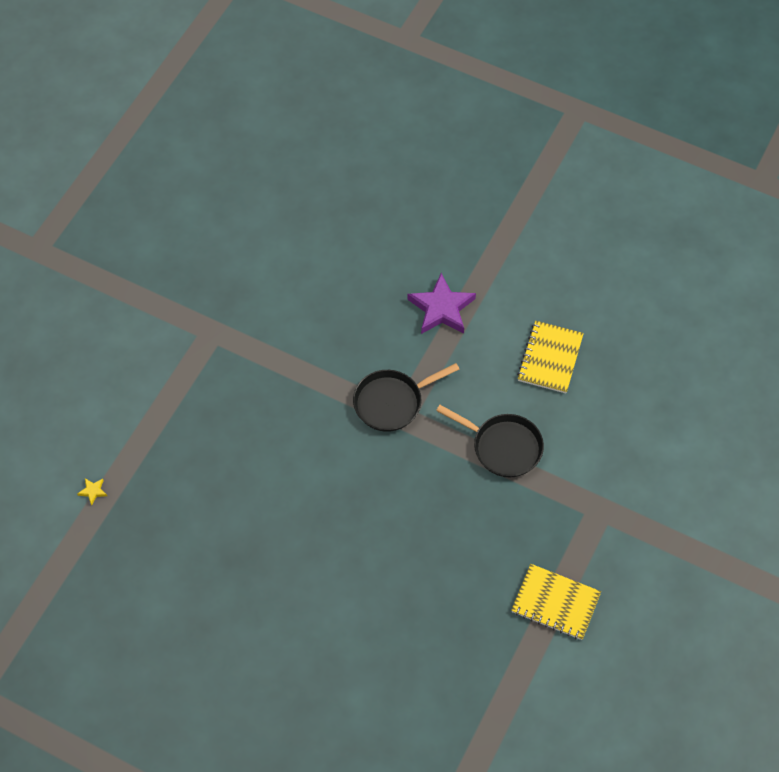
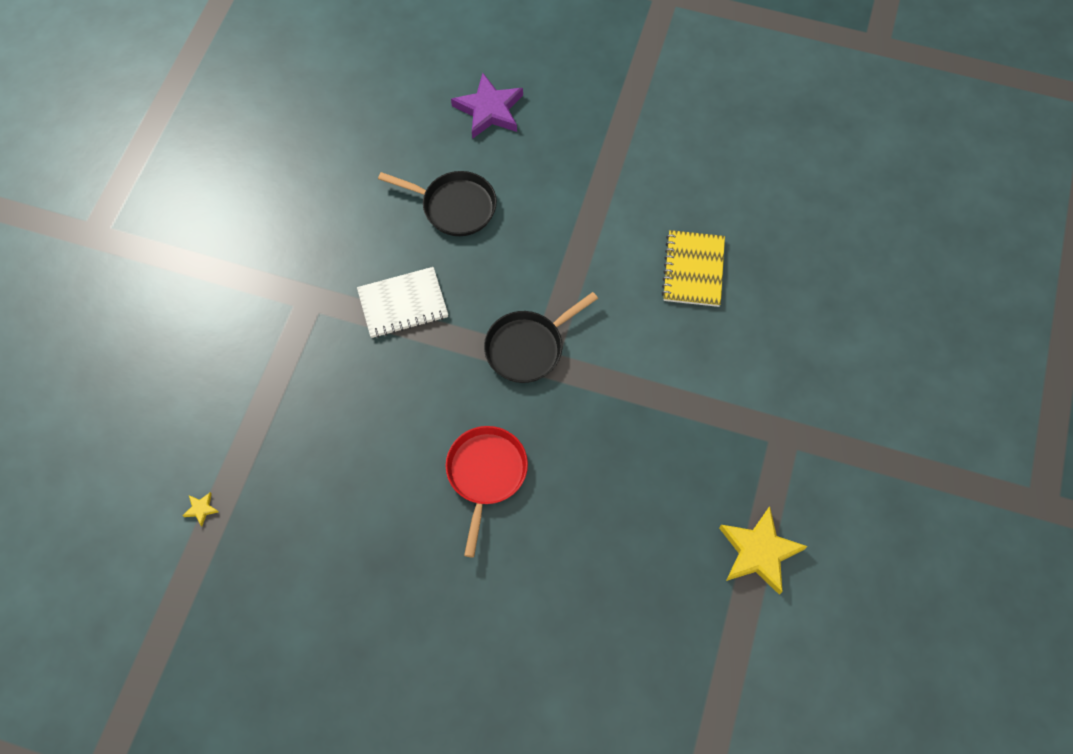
camera: 10 degrees left, 5 degrees up
(291, 349) = (403, 304): none -> white notebook
(335, 502) = (485, 475): none -> red pan
(441, 308) = (563, 232): purple star -> purple star (489, 110)
(503, 446) = (662, 379): black pan -> black pan (454, 206)
(555, 603) = (759, 552): yellow notebook -> yellow star

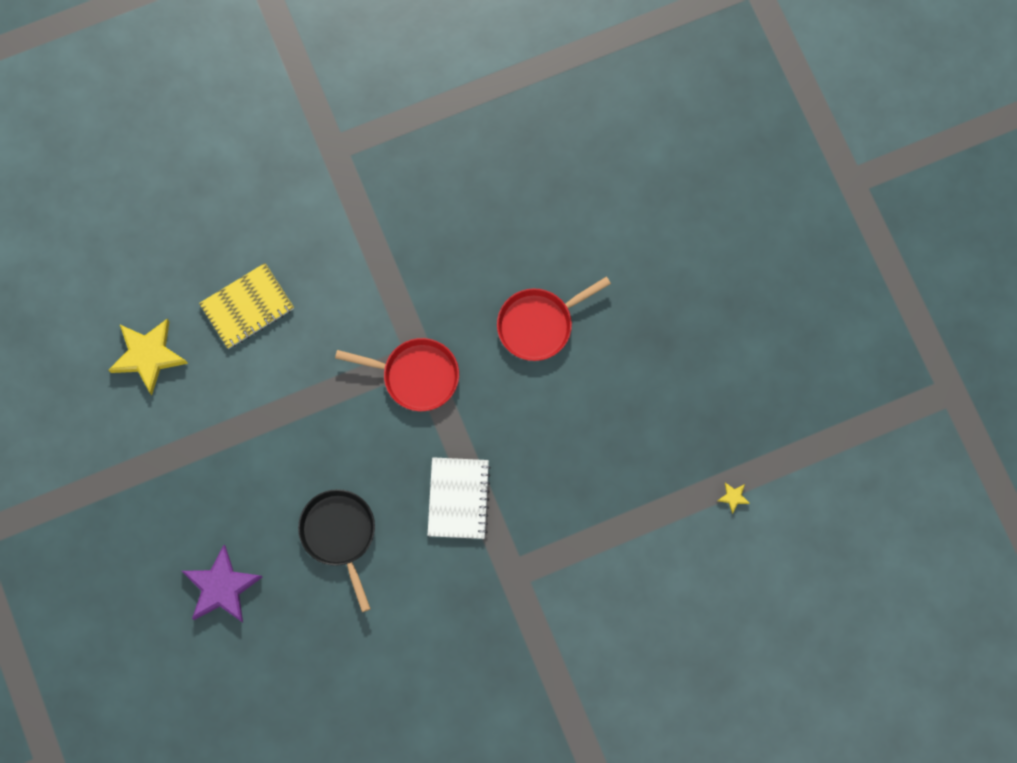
camera: 130 degrees left, 10 degrees up
(403, 304) = (458, 499): white notebook -> white notebook turned 60 degrees clockwise
(528, 347) = (415, 375): black pan -> red pan
(759, 552) = (439, 105): yellow star -> yellow star (148, 356)

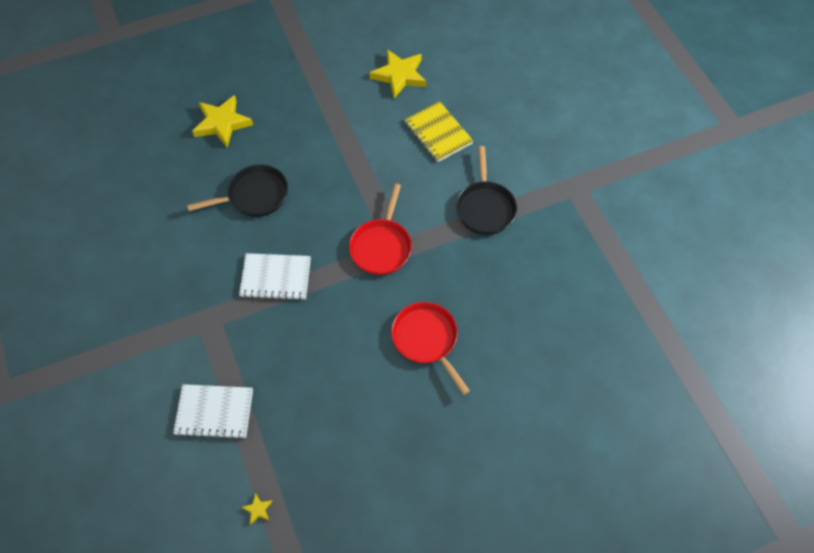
camera: 90 degrees right, 15 degrees down
(221, 587) = (222, 123): purple star -> yellow star
(362, 254) = (485, 207): none -> black pan
(628, 554) = (214, 412): none -> white notebook

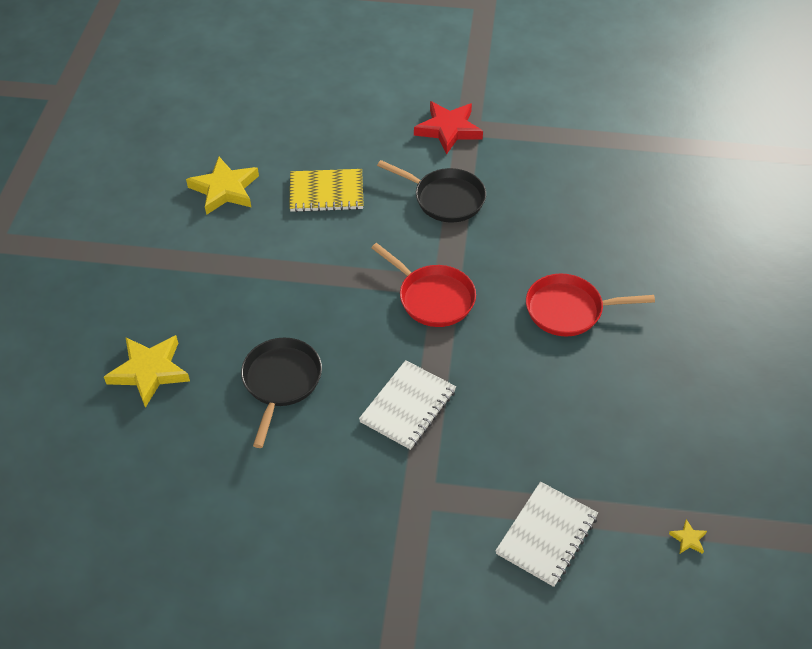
camera: 60 degrees left, 10 degrees down
(560, 174) = (448, 130): none -> red star

